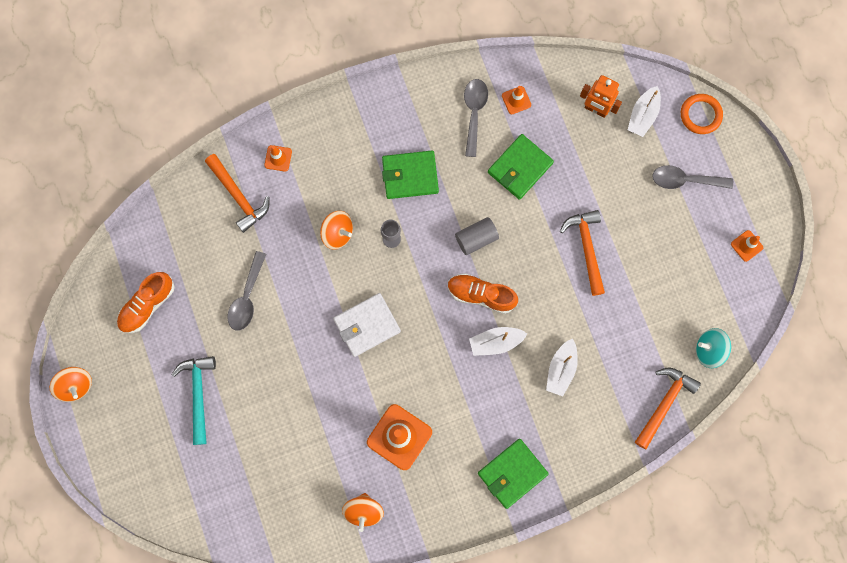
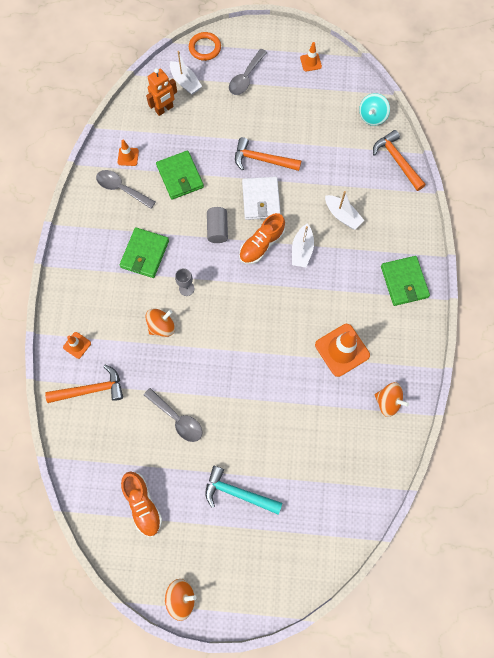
camera: 65 degrees left, 5 degrees down
(367, 325) = (245, 336): white wallet -> white wallet (261, 200)

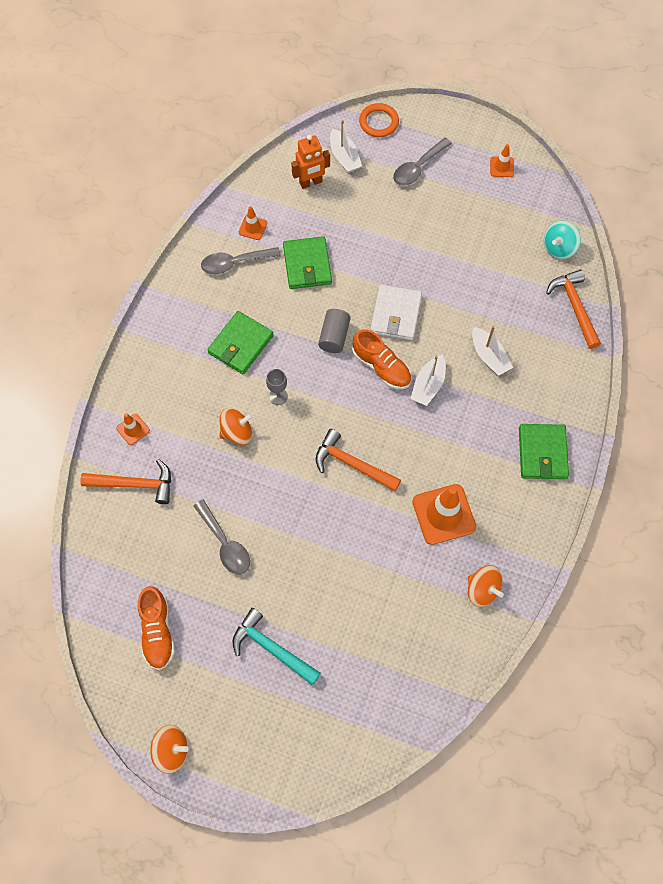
camera: 15 degrees right, 5 degrees down
(121, 189) = (235, 263): grey spoon -> grey spoon turned 60 degrees counterclockwise
(261, 245) = (381, 367): orange shoe -> orange shoe turned 105 degrees counterclockwise
(262, 160) = (410, 268): orange hammer -> orange hammer (352, 464)

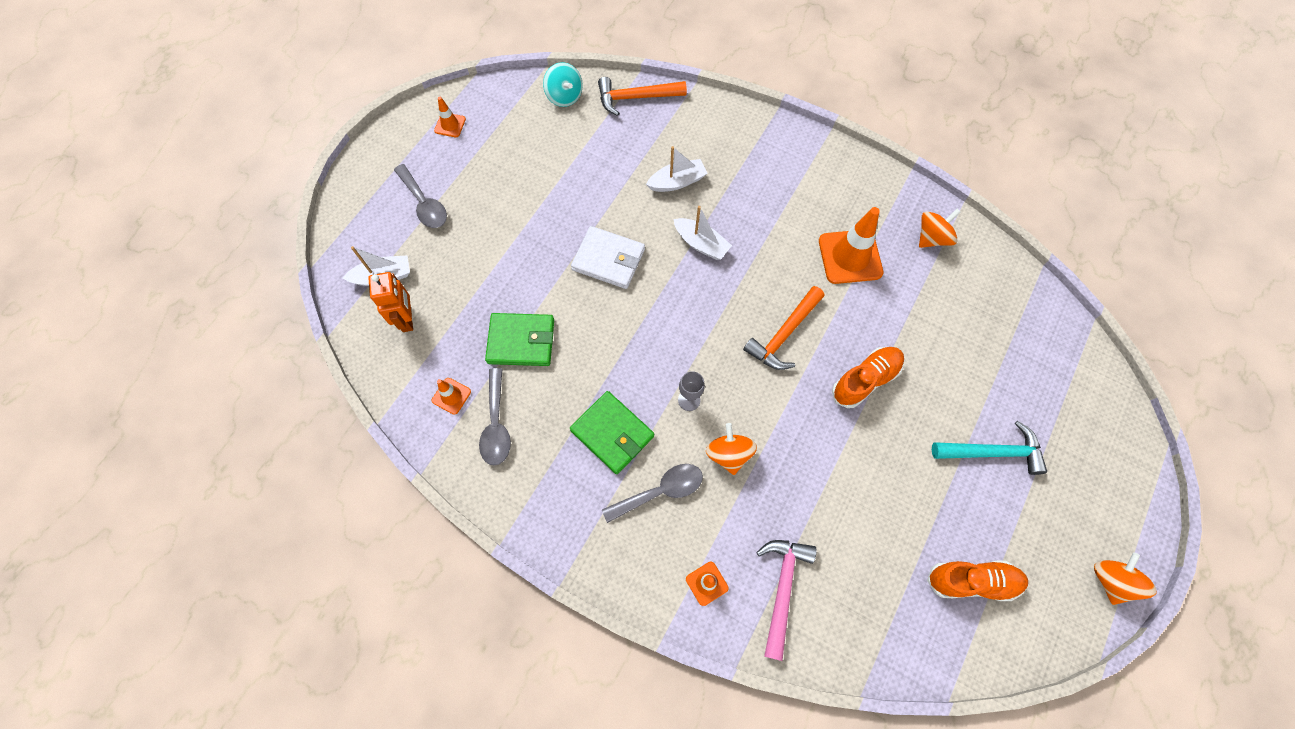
camera: 80 degrees left, 0 degrees up
(134, 484) = (782, 589): orange hammer -> pink hammer
(225, 543) = (868, 487): grey spoon -> grey spoon (660, 491)
(272, 648) = (992, 452): turquoise hammer -> turquoise hammer turned 135 degrees counterclockwise
(334, 336) = (623, 327): grey cylinder -> none
(378, 122) = (347, 232): orange ring -> none
(381, 367) = (671, 285): orange shoe -> orange shoe (865, 380)
(542, 453) = (792, 158): green wallet -> none

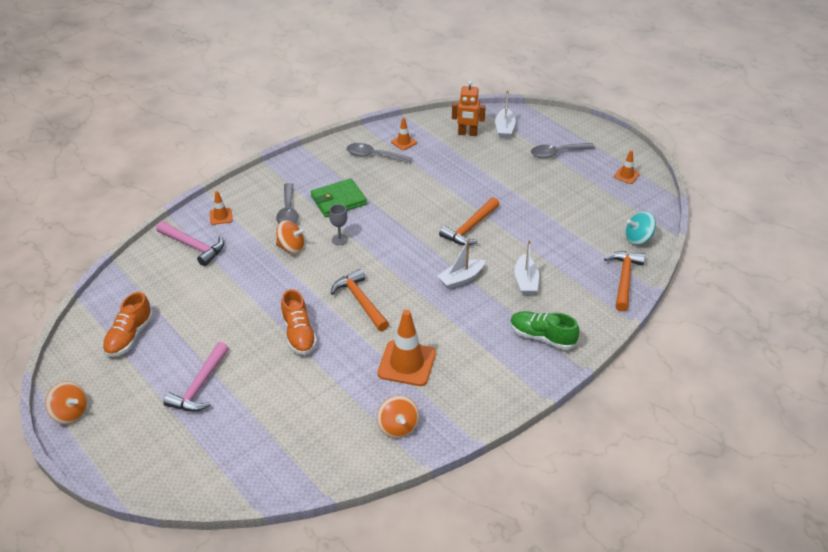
camera: 110 degrees right, 25 degrees down
(521, 341) = (426, 176): green wallet -> none
(608, 259) = (470, 228): white wallet -> orange hammer
(753, 149) = (542, 337): none -> green shoe
(992, 452) = (200, 386): turquoise hammer -> pink hammer

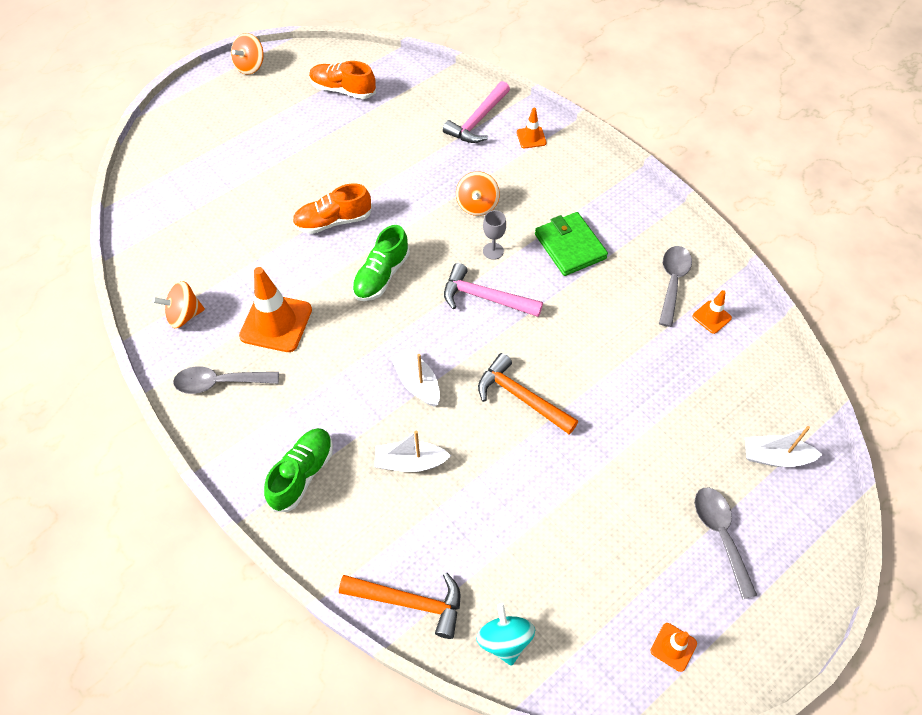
camera: 90 degrees right, 15 degrees up
(200, 386) = (269, 149): pink hammer -> pink hammer (485, 297)
(288, 211) = (544, 197): grey spoon -> grey spoon (219, 383)
(360, 301) = (381, 276): orange hammer -> green shoe
(467, 133) = (750, 402): orange robot -> none

